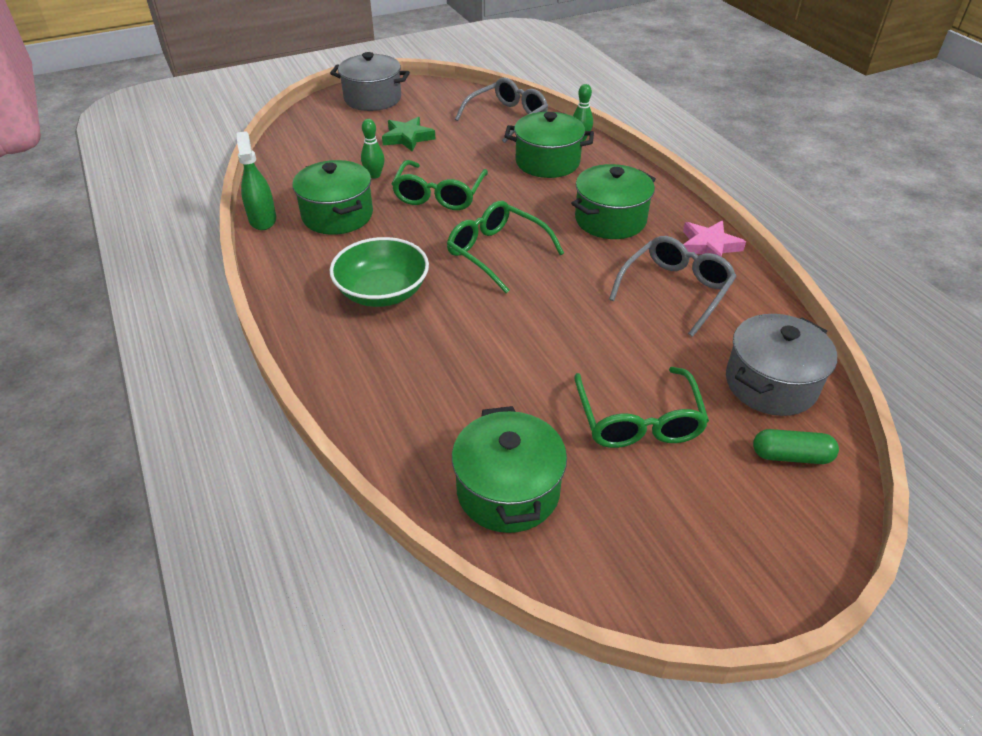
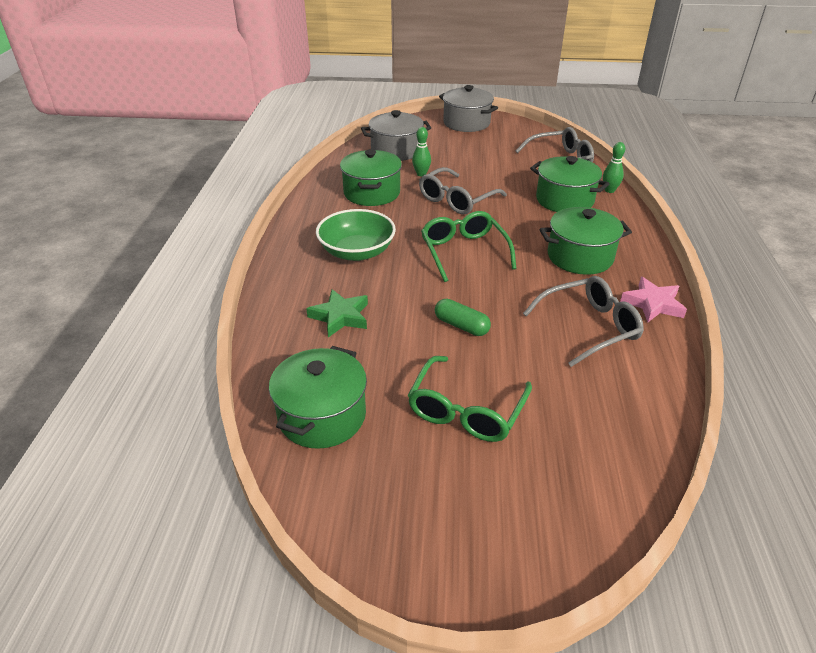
camera: 30 degrees right, 5 degrees down
(262, 219) = (320, 181): green spray bottle -> none
(408, 138) = (468, 155): green star -> green star (340, 316)
(439, 195) = (456, 200): green glasses -> grey glasses
(770, 384) = (611, 430): grey pot -> grey pot (396, 150)
(791, 456) = (576, 494): green capsule -> green capsule (461, 326)

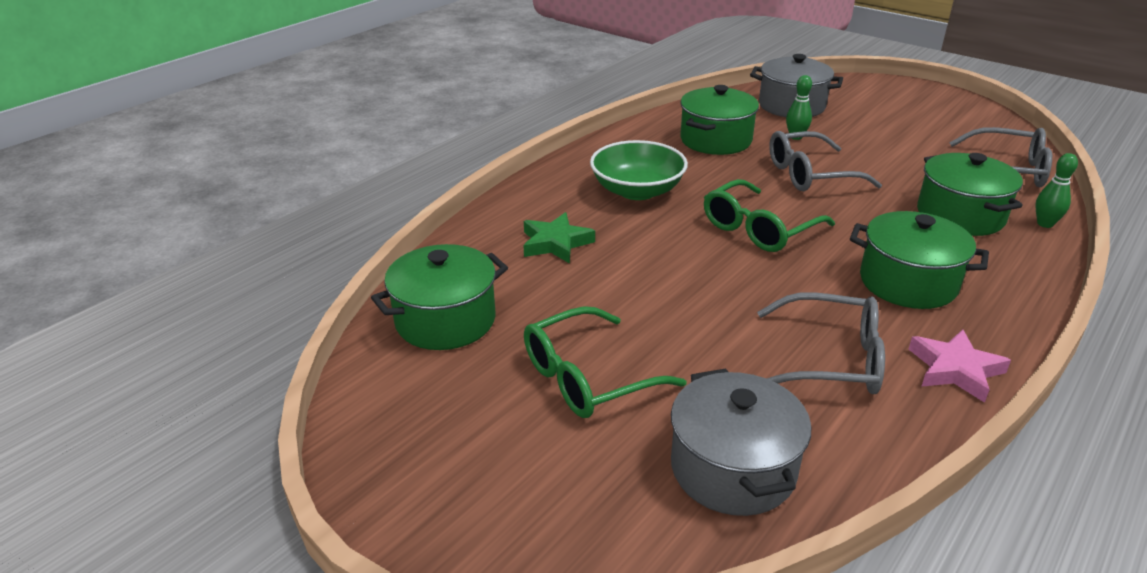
camera: 35 degrees right, 5 degrees down
(461, 326) = (673, 298): green capsule -> none
(464, 252) = (759, 229): green glasses -> green glasses turned 150 degrees counterclockwise
(466, 123) = (916, 98): grey pot -> grey pot (733, 469)

